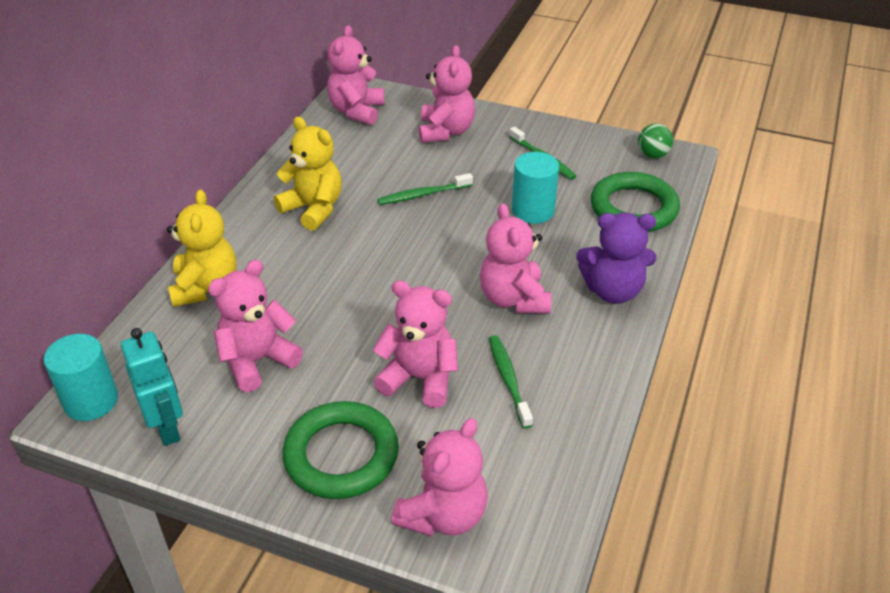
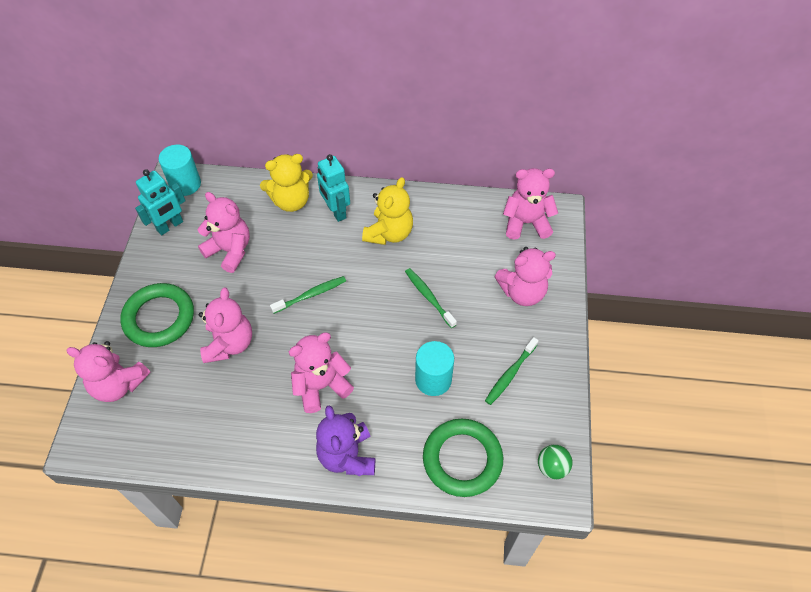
camera: 75 degrees right, 15 degrees up
(251, 248) = (336, 211): none -> turquoise robot
(508, 380) = (237, 398): green toothbrush -> green toothbrush (311, 295)

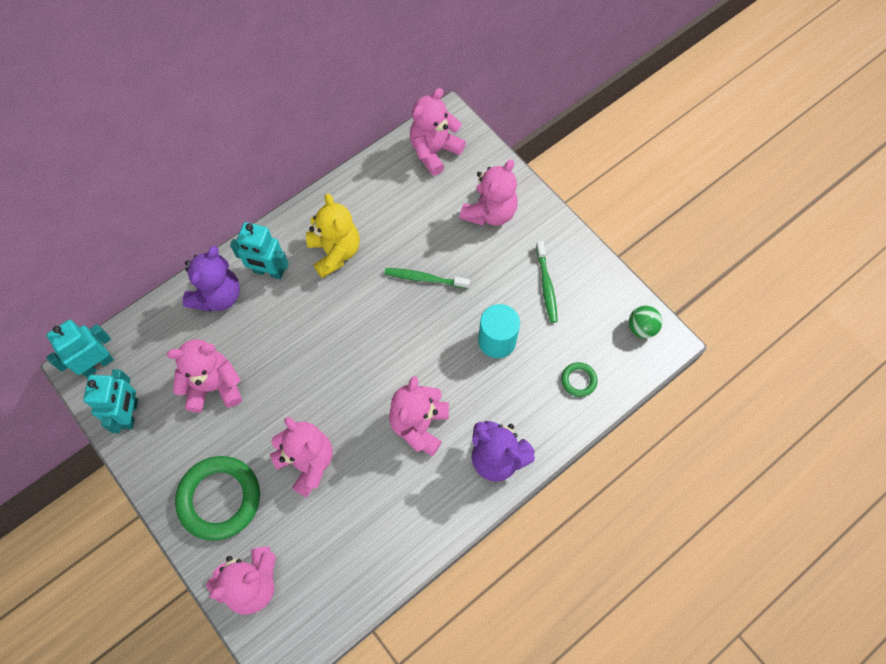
camera: 45 degrees left, 10 degrees up
(185, 184) = (97, 364): turquoise cylinder -> turquoise robot
(291, 201) = (218, 296): yellow teddy bear -> purple teddy bear
(311, 295) = (328, 361): green toothbrush -> none
(462, 459) = (578, 380): green ring -> green ring, size x0.45

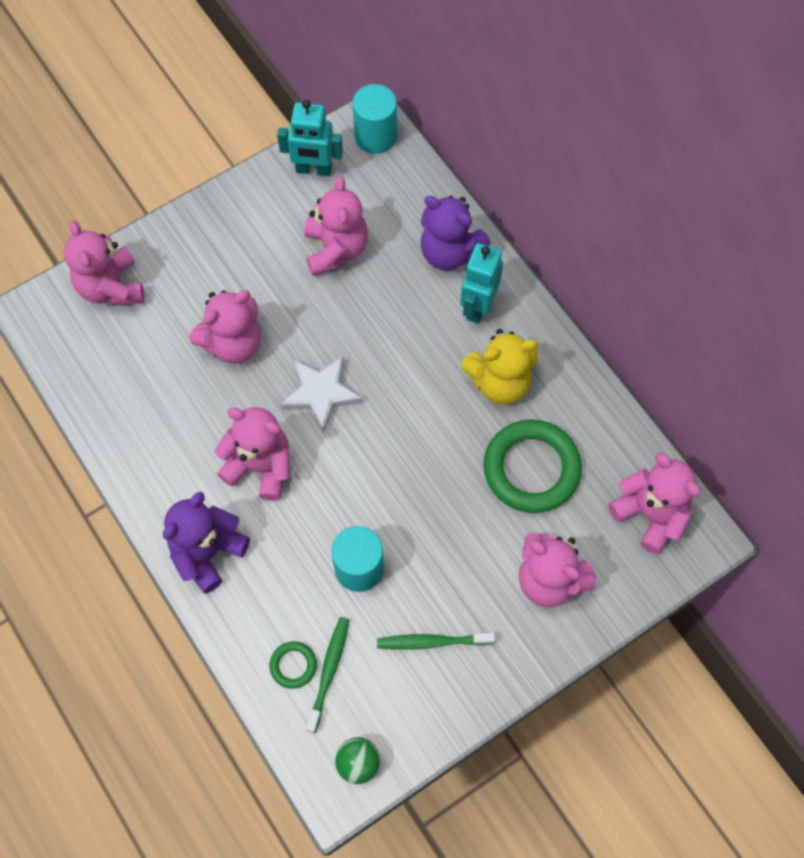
camera: 95 degrees right, 0 degrees up
(97, 364) = (375, 136): turquoise robot -> turquoise cylinder
(219, 499) = (206, 256): green ring -> green ring (531, 469)
(351, 384) = (321, 393): none -> white star
(424, 278) = (454, 487): green toothbrush -> green toothbrush (329, 672)

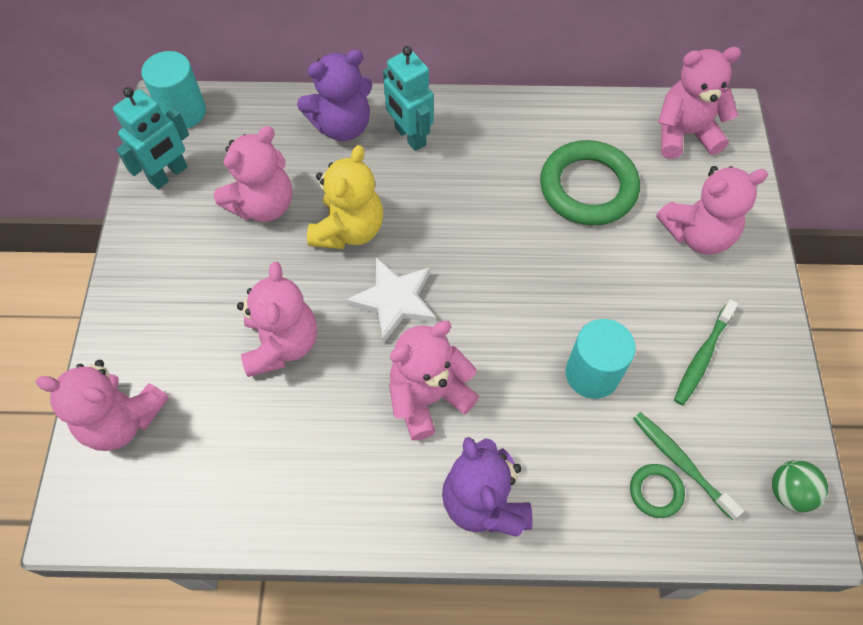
camera: 55 degrees left, 5 degrees down
(336, 249) = (263, 205): pink teddy bear -> pink teddy bear turned 105 degrees clockwise
(499, 382) = (491, 162): yellow teddy bear -> yellow teddy bear (349, 230)

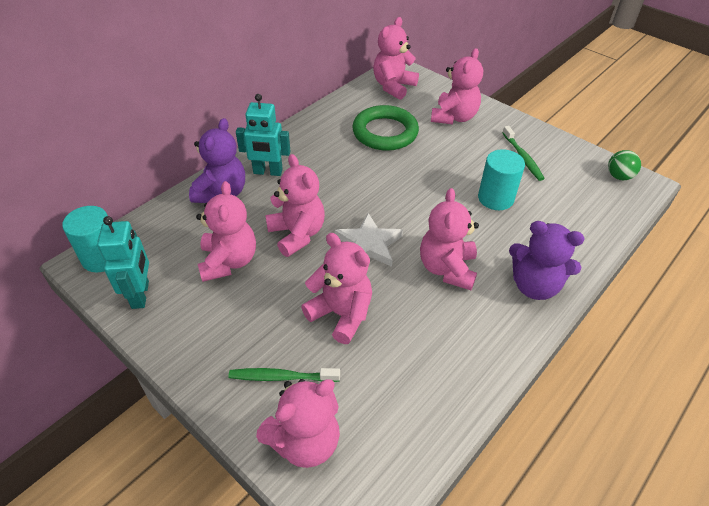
camera: 50 degrees left, 15 degrees down
(349, 230) = (297, 234): yellow teddy bear -> pink teddy bear
(655, 491) = (583, 218): green ring -> none
(681, 463) = (574, 200): green toothbrush -> green toothbrush (282, 377)

